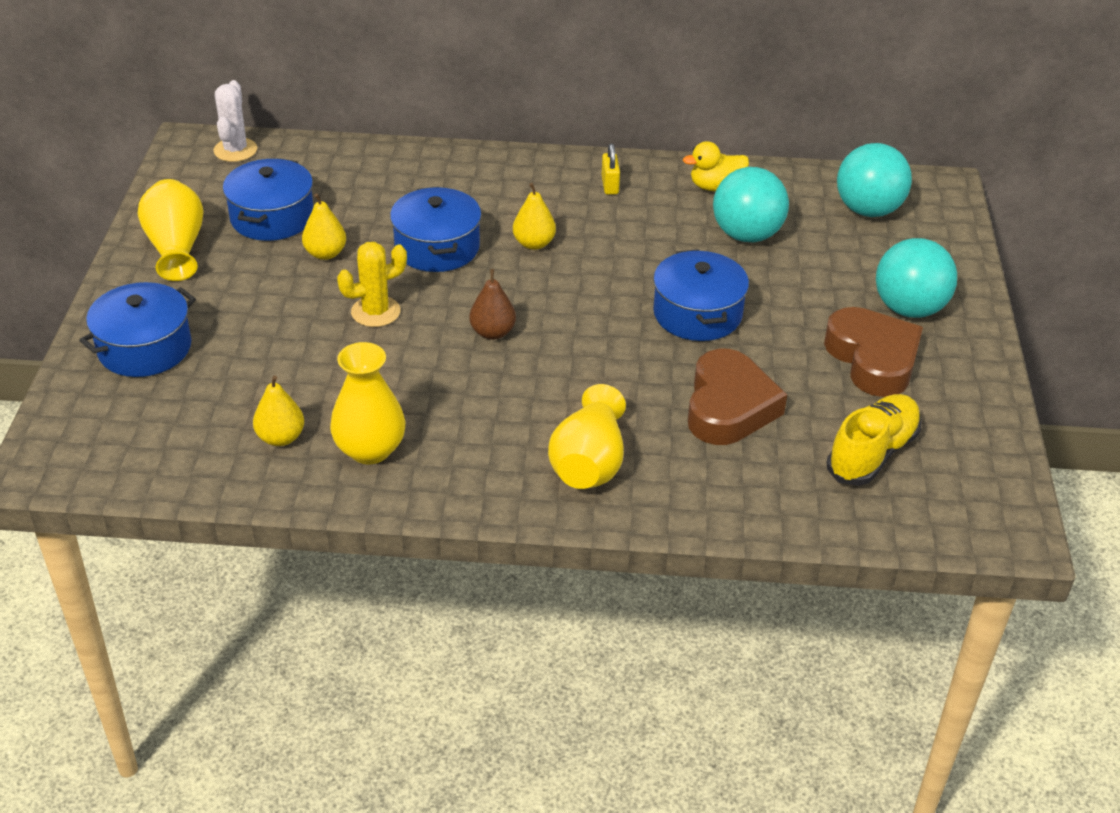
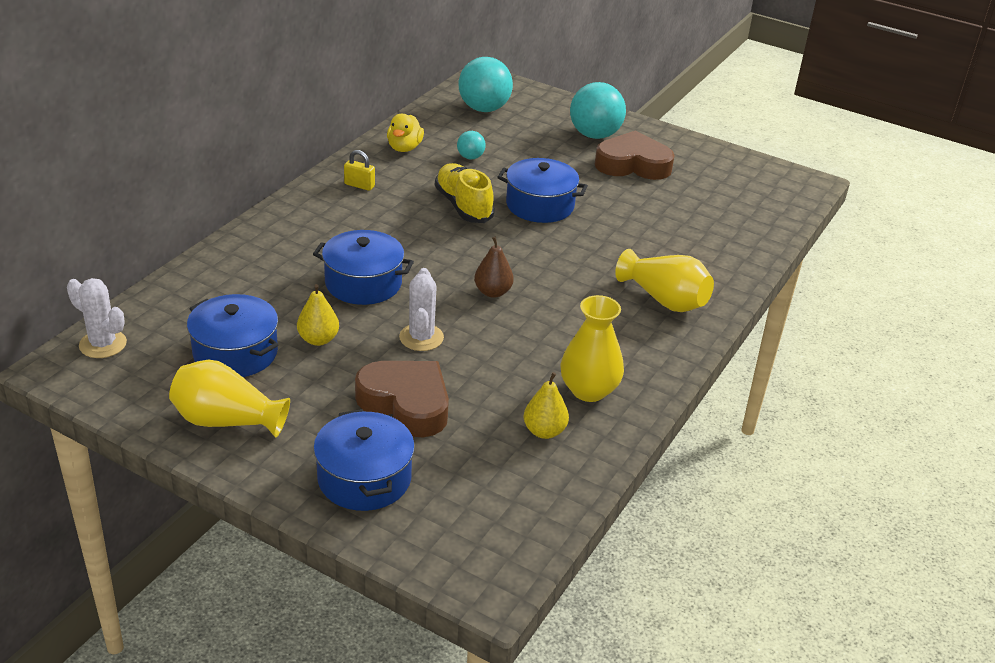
camera: 65 degrees left, 5 degrees down
(375, 312) = (421, 337): yellow cactus -> white cactus
(534, 243) = (400, 240): yellow pear -> none
(729, 406) = (643, 228): brown heart -> brown heart (406, 403)
(746, 235) = (470, 157): turquoise ball -> turquoise ball, size x0.49
(872, 453) = (718, 198): yellow shoe -> yellow shoe (463, 206)

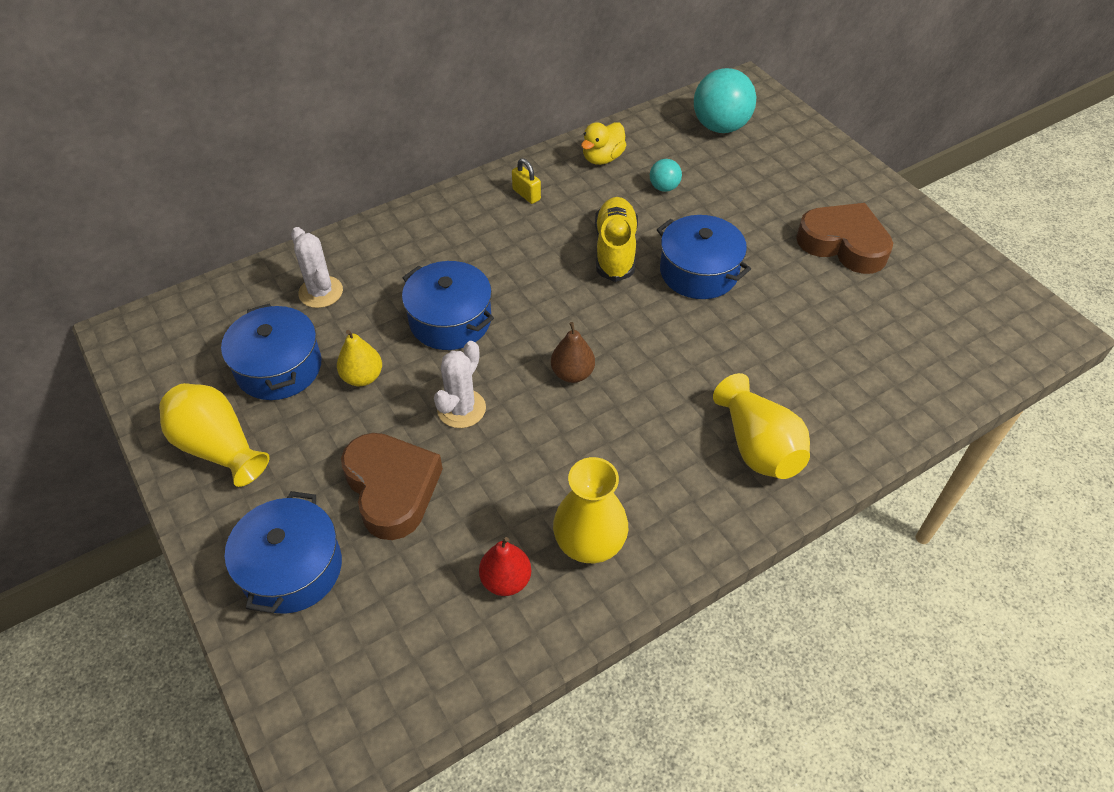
camera: 30 degrees right, 15 degrees up
(103, 344) = (176, 318): white cactus -> white cactus (321, 292)
(544, 431) = (506, 580): yellow pear -> red pear
(594, 135) = (824, 192): turquoise ball -> none

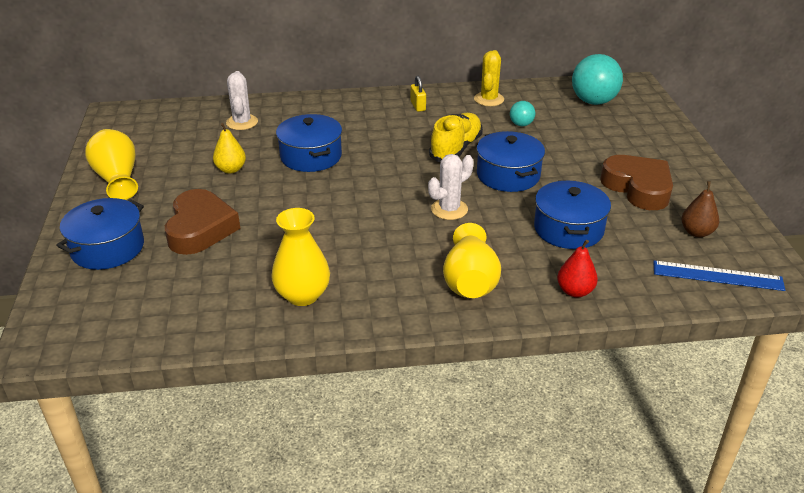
camera: 25 degrees right, 15 degrees down
(279, 367) = (185, 151): blue pot -> blue pot (568, 229)
(461, 409) = (279, 202): white cactus -> white cactus (449, 209)
(506, 580) = (230, 296): red pear -> red pear (575, 291)
(572, 373) = (369, 204): brown pear -> brown pear (696, 232)
(602, 158) = (489, 99): yellow duck -> yellow cactus
(989, 342) = (717, 276): none -> blue ruler

